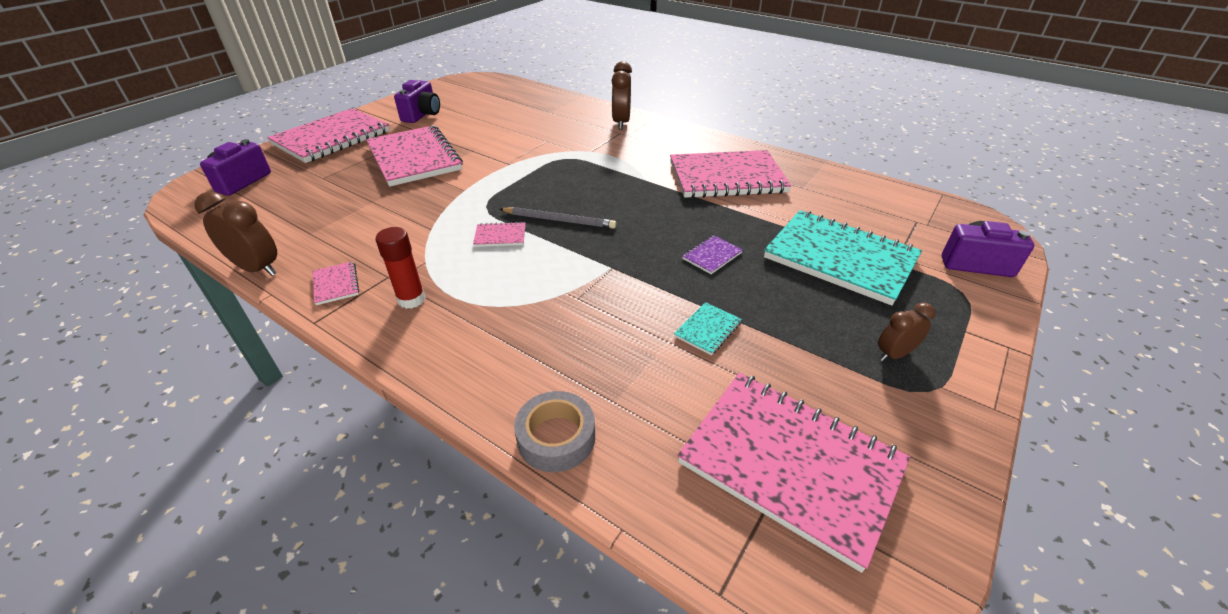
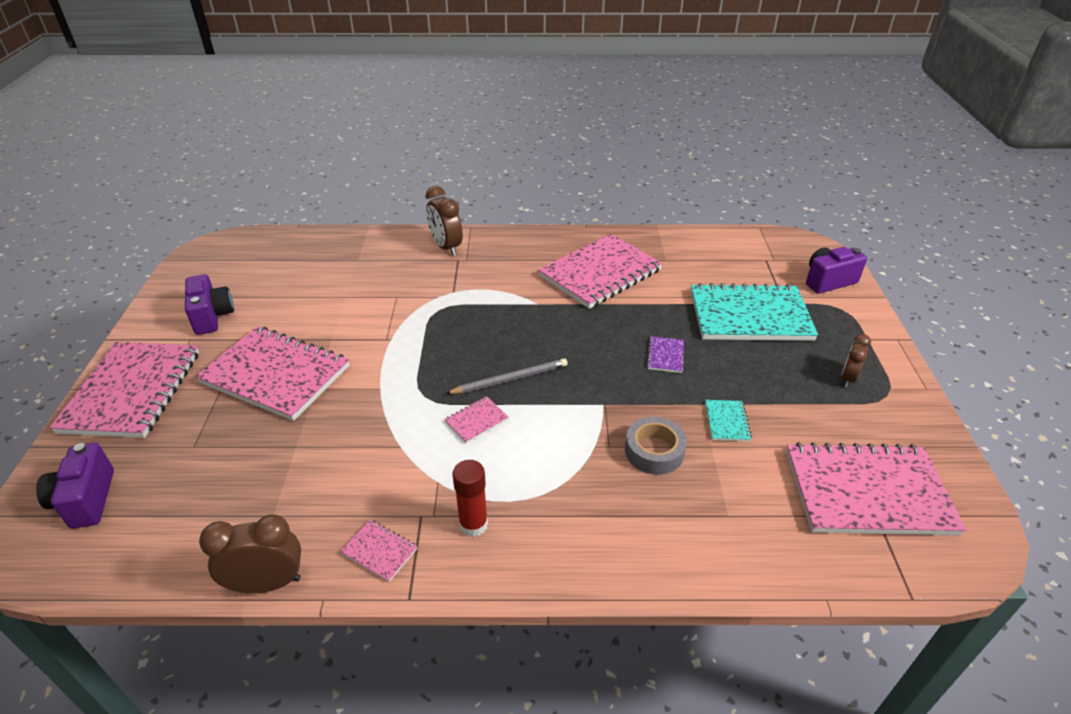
camera: 35 degrees left, 0 degrees up
(556, 437) = (722, 566): grey tape -> grey tape (654, 451)

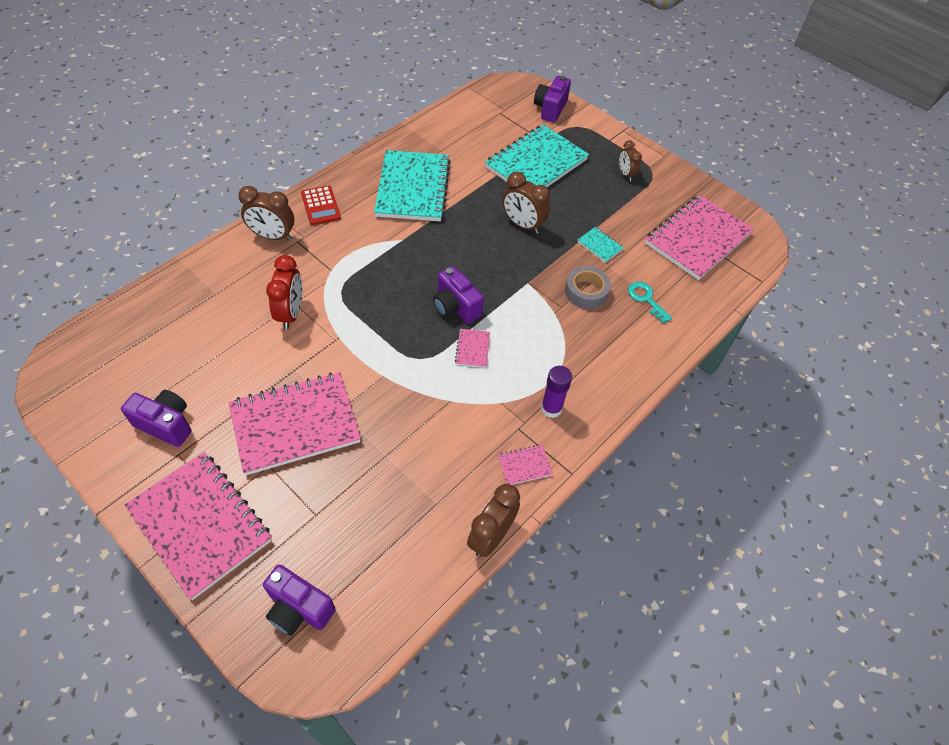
camera: 50 degrees left, 15 degrees up
(384, 302) = (291, 313): none -> red clock
(473, 524) = (551, 408): red glue stick -> purple glue stick
(508, 247) = (320, 206): none -> red calculator
(510, 379) = (456, 307): grey pencil -> purple camera
(600, 273) = (413, 188): pink notebook -> turquoise notebook
(665, 356) = (523, 225): purple notebook -> brown clock
(715, 505) = (646, 299): none -> turquoise key

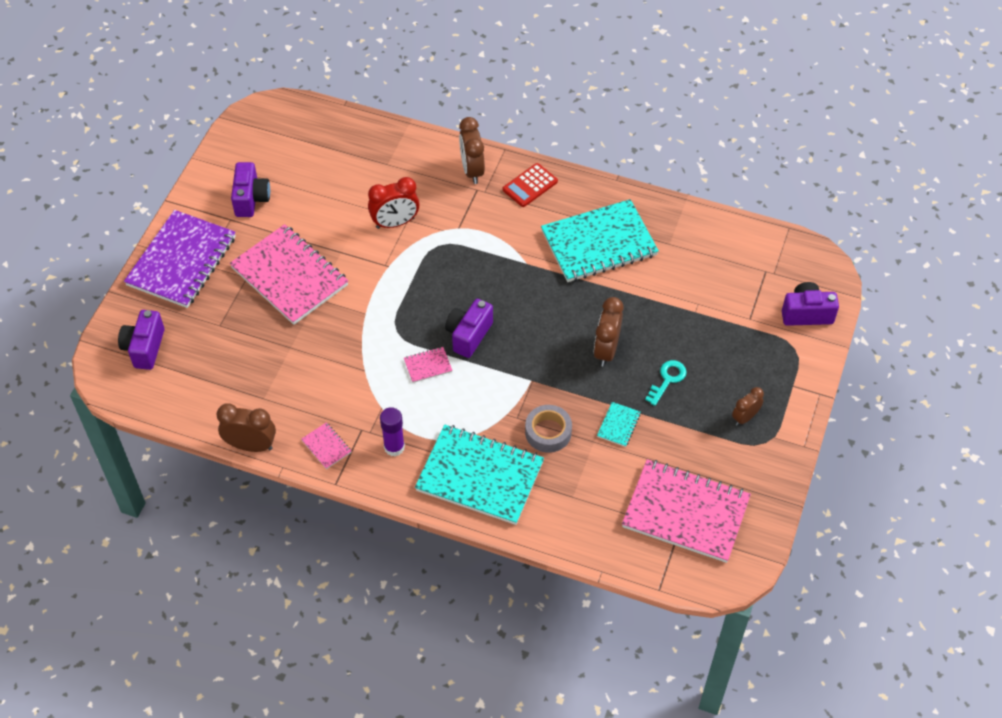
camera: 70 degrees right, 0 degrees up
(200, 524) = (182, 261): pink notebook -> purple notebook
(536, 163) = (705, 331): turquoise notebook -> turquoise notebook (480, 476)
(646, 299) = (568, 487): turquoise key -> turquoise key (667, 379)

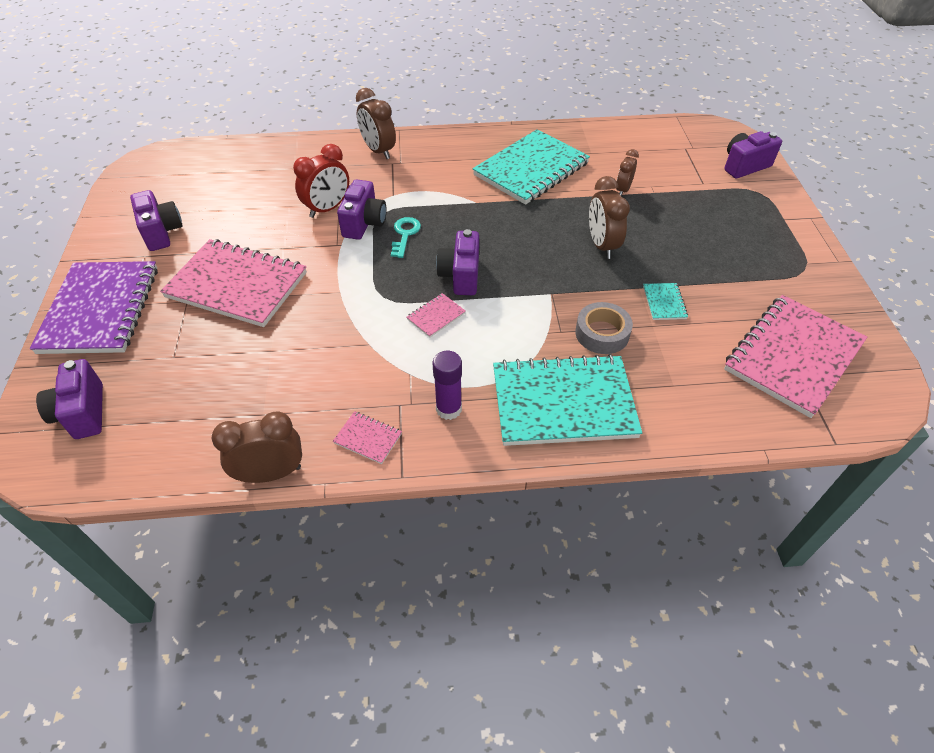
camera: 25 degrees left, 5 degrees down
(418, 251) = (364, 223): none -> purple camera
(530, 185) = (439, 147): red calculator -> none
(667, 379) = (676, 250): turquoise key -> turquoise key (405, 234)
(685, 512) = (792, 356): pink notebook -> pink notebook turned 45 degrees counterclockwise
(745, 417) = (768, 256): brown clock -> brown clock (623, 190)

